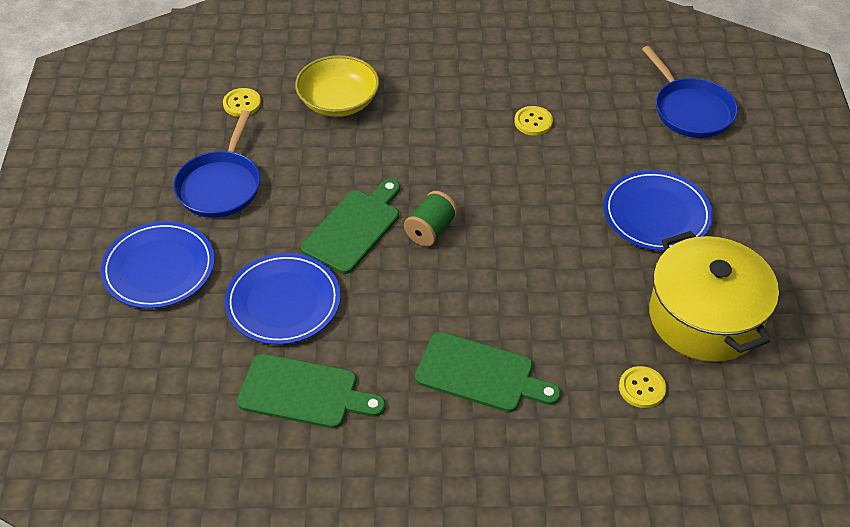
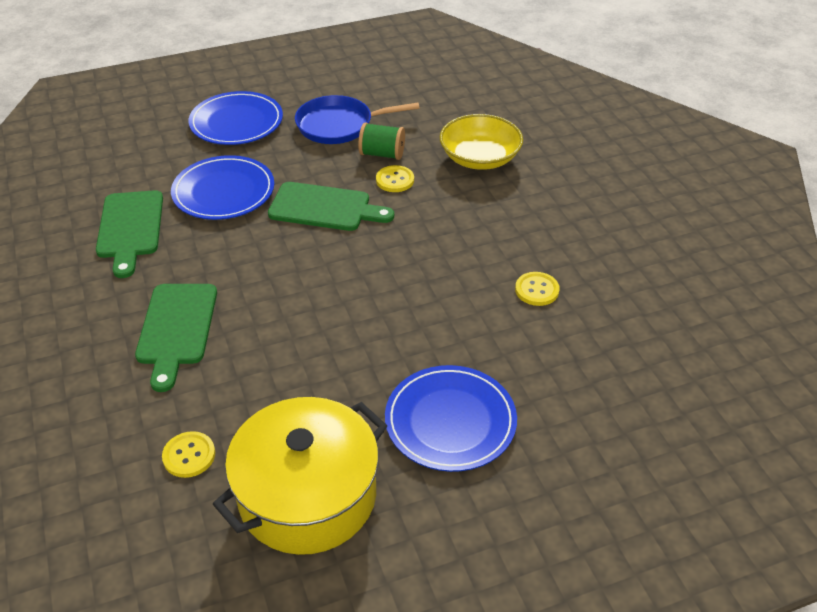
camera: 70 degrees right, 5 degrees down
(242, 103) = (442, 109): yellow button -> yellow button (395, 180)
(430, 230) = (344, 254): green spool -> green spool (382, 154)
(691, 110) = (648, 422): blue pan -> none

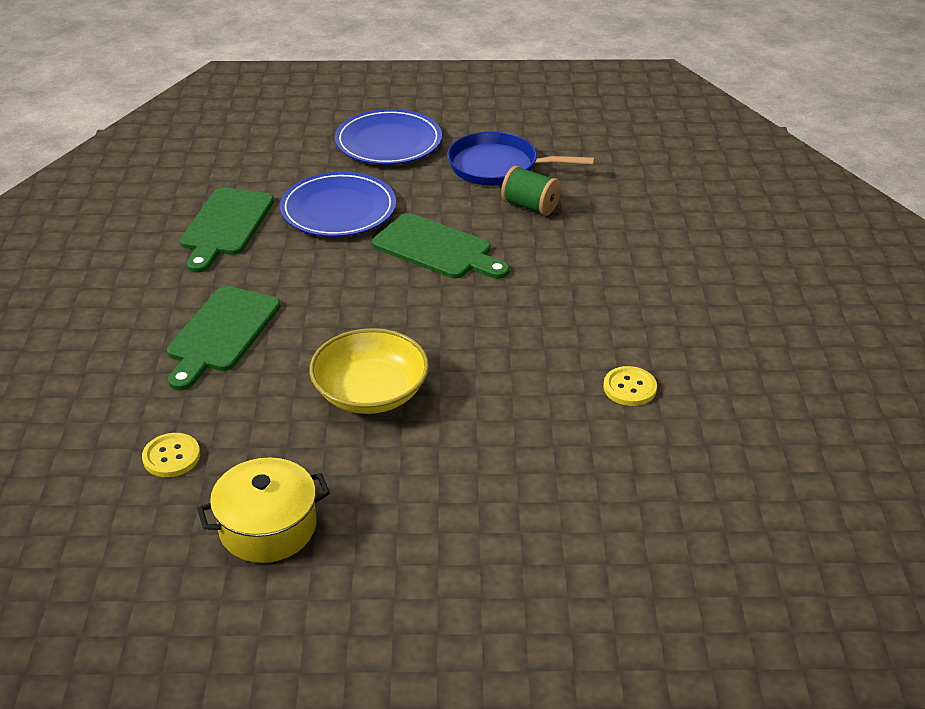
camera: 20 degrees right, 5 degrees down
(307, 495) = (268, 527): yellow pot -> yellow pot, size x0.63
(395, 180) = (530, 236): yellow button -> none
(450, 421) = (456, 497): blue plate -> none
(479, 158) = (641, 233): yellow bowl -> yellow bowl (370, 392)

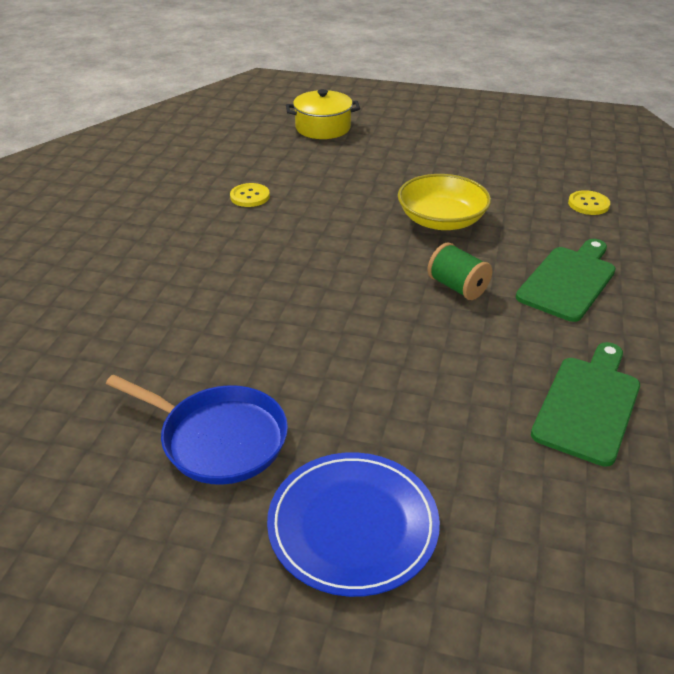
camera: 165 degrees left, 0 degrees up
(268, 527) = (517, 164): yellow pot -> yellow pot (323, 128)
(338, 210) = (447, 404): blue plate -> none
(436, 249) = (347, 331): green cutting board -> none
(530, 206) = (218, 367): green spool -> green spool (457, 287)

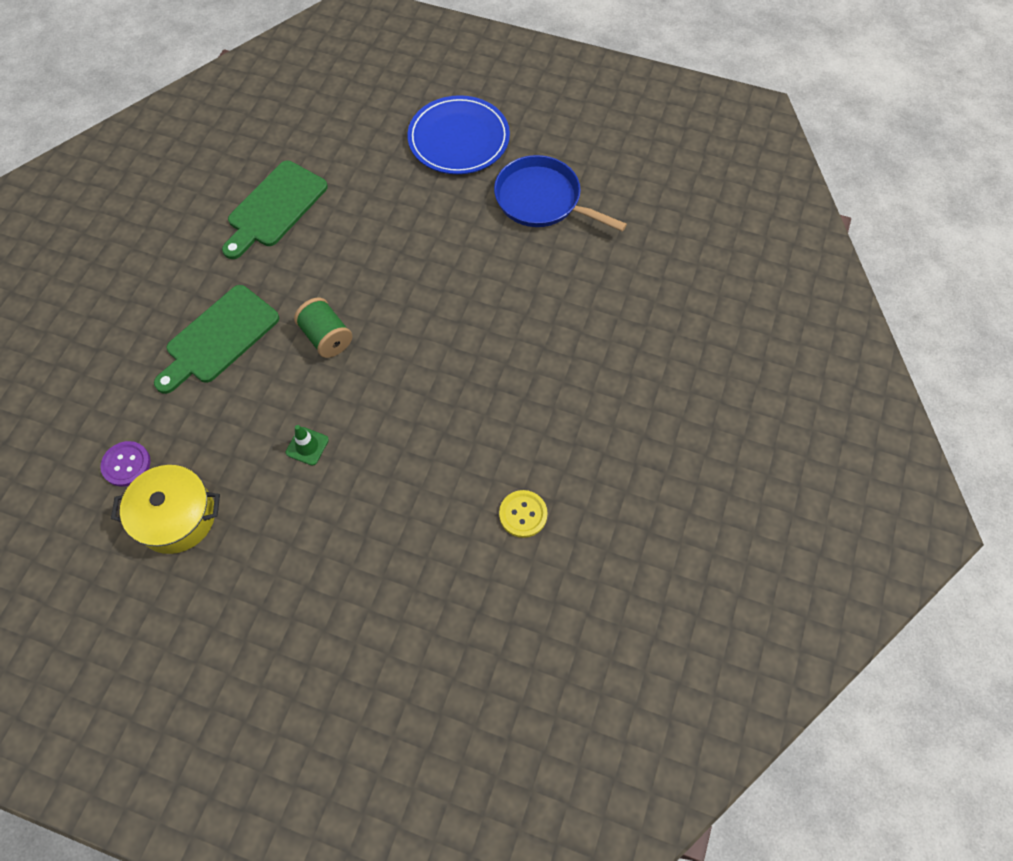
camera: 175 degrees left, 25 degrees up
(323, 128) = (411, 707): yellow pot -> yellow pot (177, 517)
(441, 220) = (307, 446): yellow bowl -> green traffic cone
(588, 204) = (126, 464): yellow button -> purple button

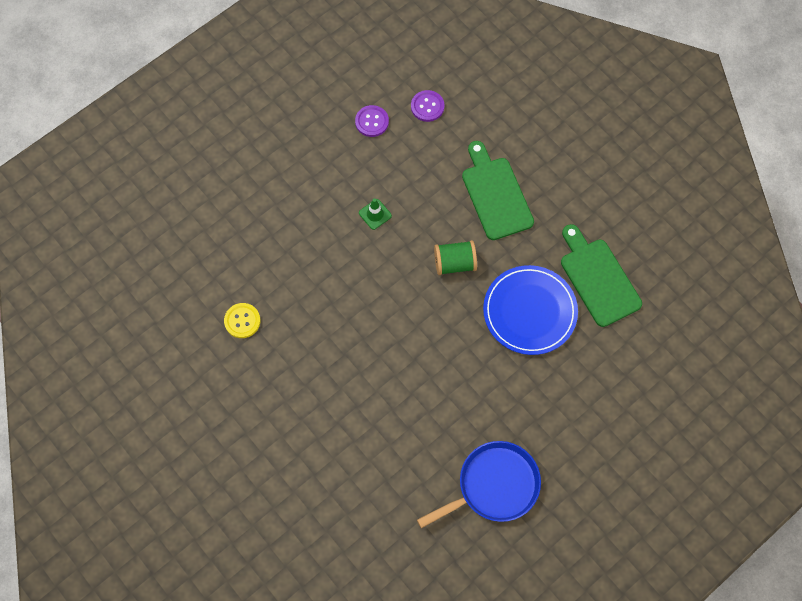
camera: 120 degrees right, 5 degrees up
(177, 517) = (372, 122): yellow pot -> purple button
(459, 139) = (597, 454): blue plate -> blue plate (529, 311)

